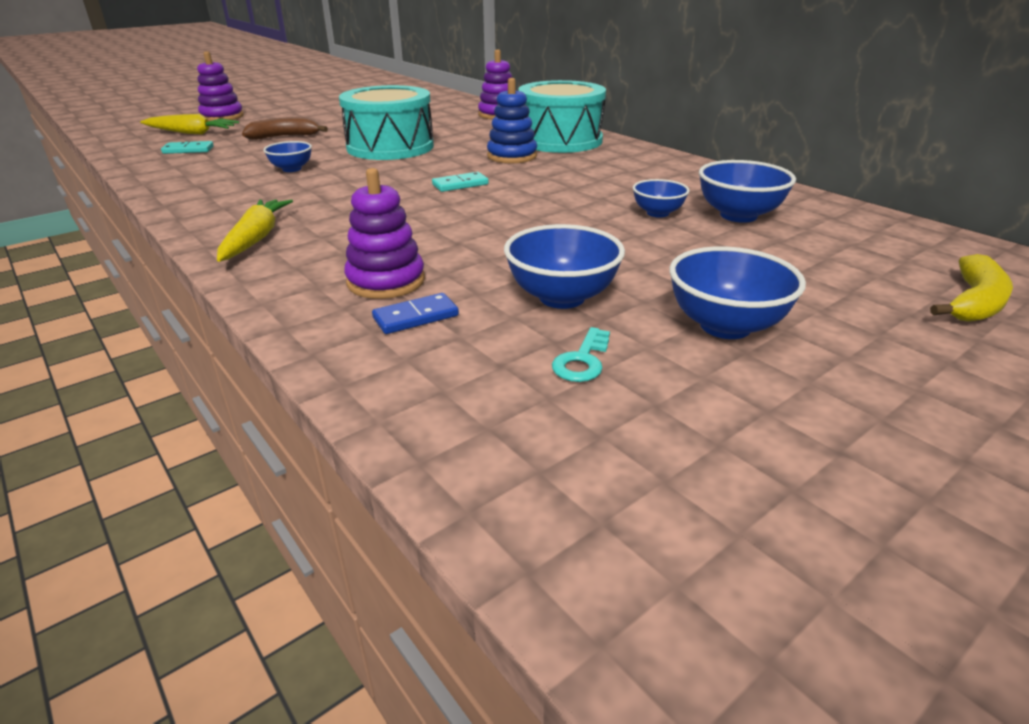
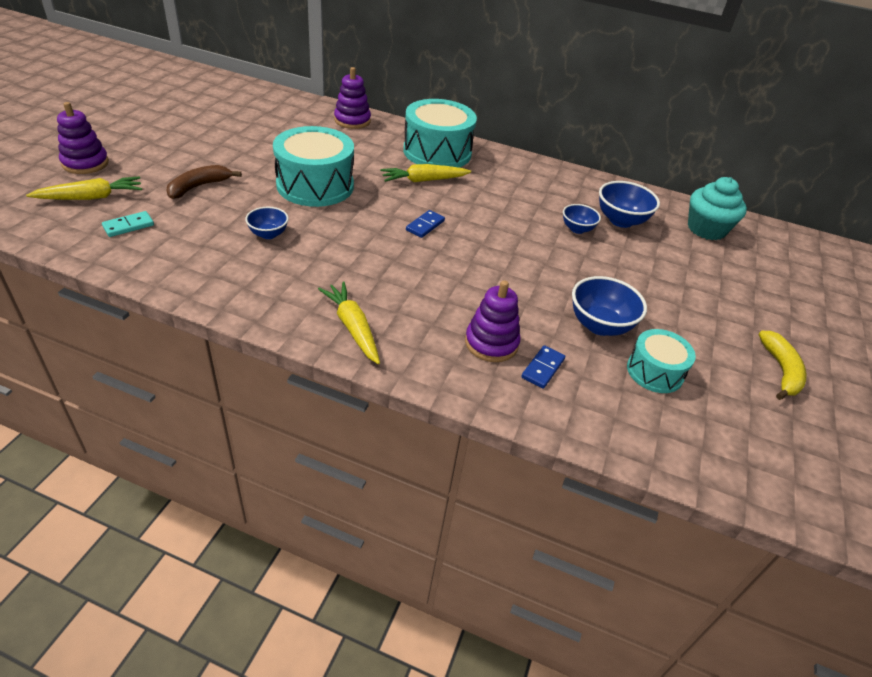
camera: 35 degrees left, 10 degrees up
(460, 184) = (425, 225): turquoise domino -> blue domino
(512, 156) = (424, 180): blue stacking toy -> yellow carrot
(582, 361) = (655, 372): turquoise key -> turquoise drum
(725, 326) = (691, 322): blue bowl -> none
(884, 243) = (706, 229): none -> turquoise cupcake
(974, 302) = (772, 269): yellow banana -> yellow banana (781, 370)

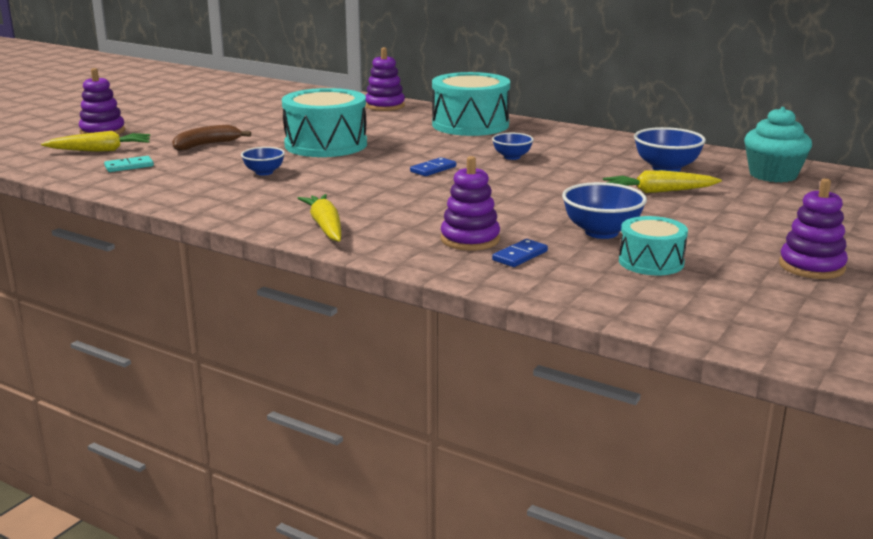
camera: 15 degrees right, 20 degrees down
(424, 180) = (446, 142): yellow carrot -> yellow carrot (659, 192)
(577, 229) = (609, 173): blue bowl -> blue bowl (512, 157)
(781, 370) = (811, 266): yellow banana -> purple stacking toy

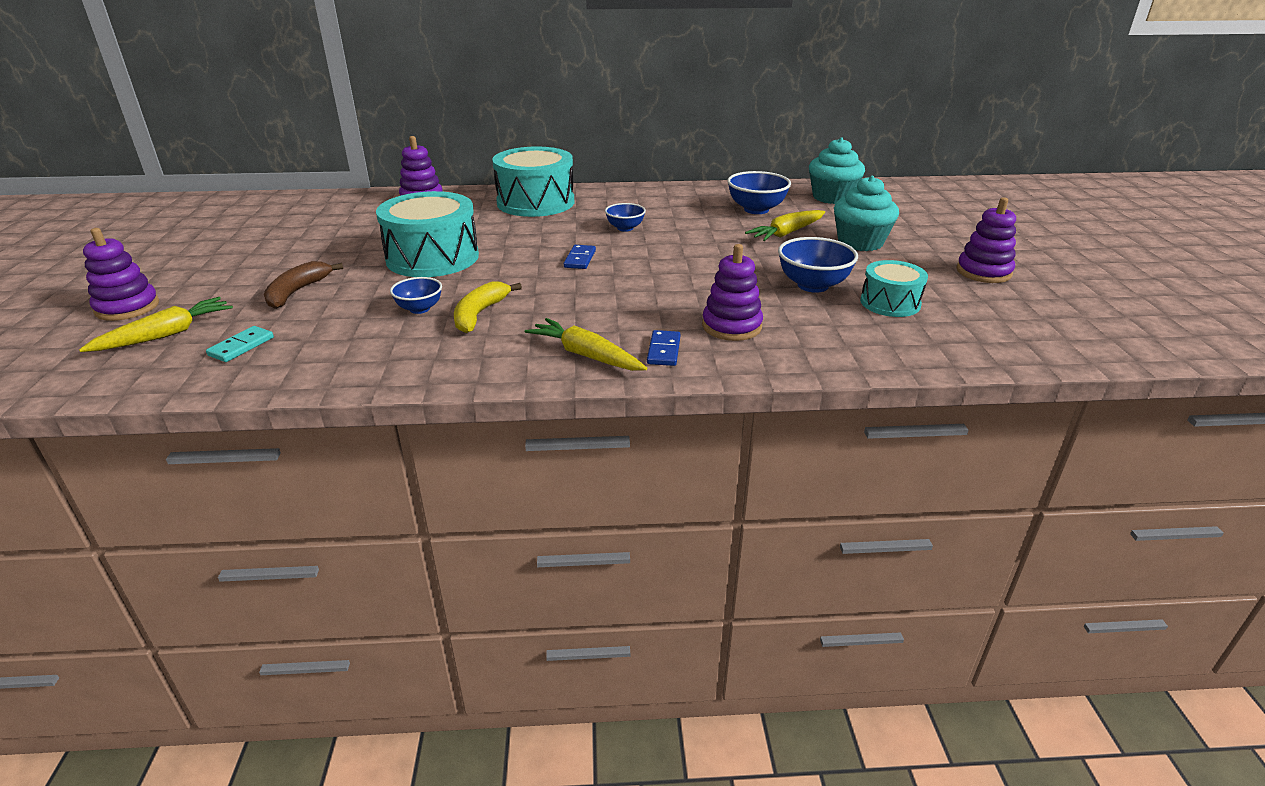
camera: 35 degrees left, 10 degrees up
(297, 185) = (479, 314): none -> yellow banana
(520, 256) = (795, 330): blue domino -> blue domino (663, 350)
(722, 214) = (860, 242): none -> turquoise cupcake

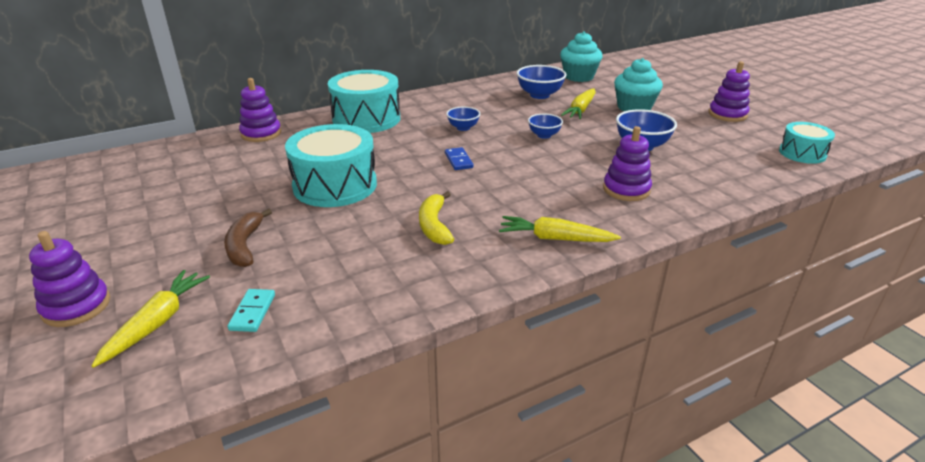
camera: 25 degrees left, 0 degrees up
(419, 309) = (378, 233): blue bowl -> blue bowl (544, 135)
(663, 350) = (603, 220): blue domino -> none
(890, 303) = (701, 148): turquoise drum -> turquoise drum (802, 153)

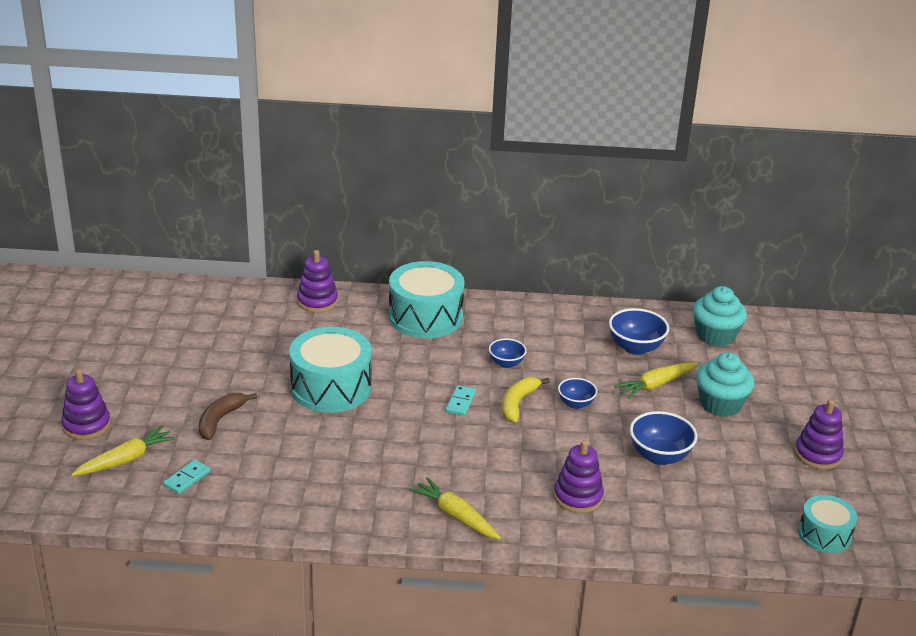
camera: 30 degrees right, 0 degrees up
(434, 226) = (372, 462): yellow banana -> yellow banana (517, 404)
(458, 160) = (460, 402): blue domino -> turquoise domino

